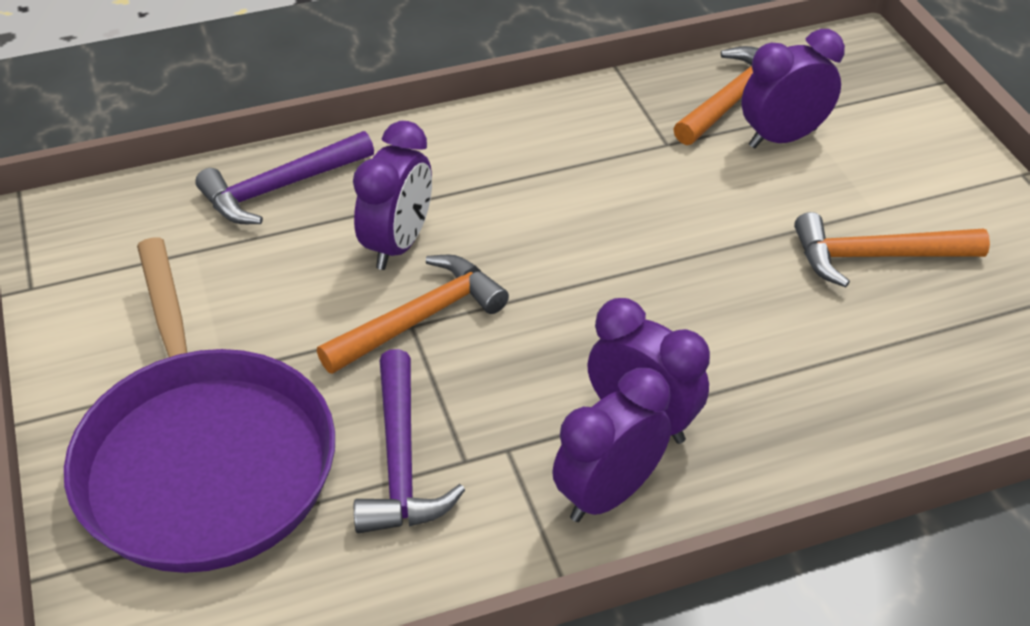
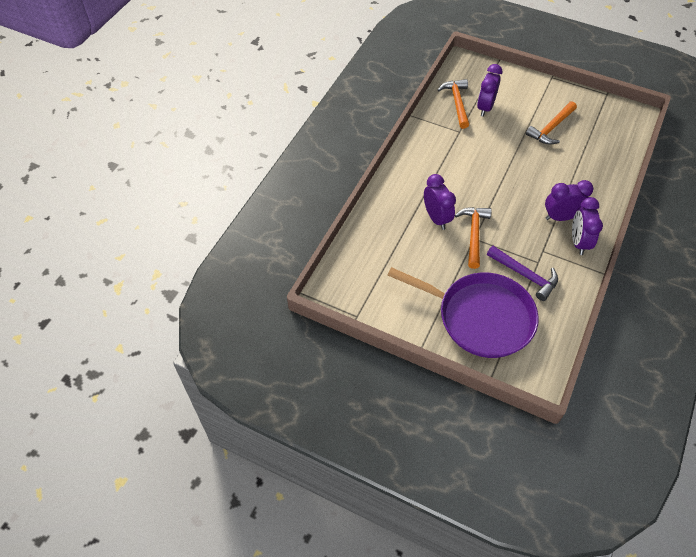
camera: 45 degrees left, 10 degrees up
(279, 188) = (378, 228): purple hammer -> none

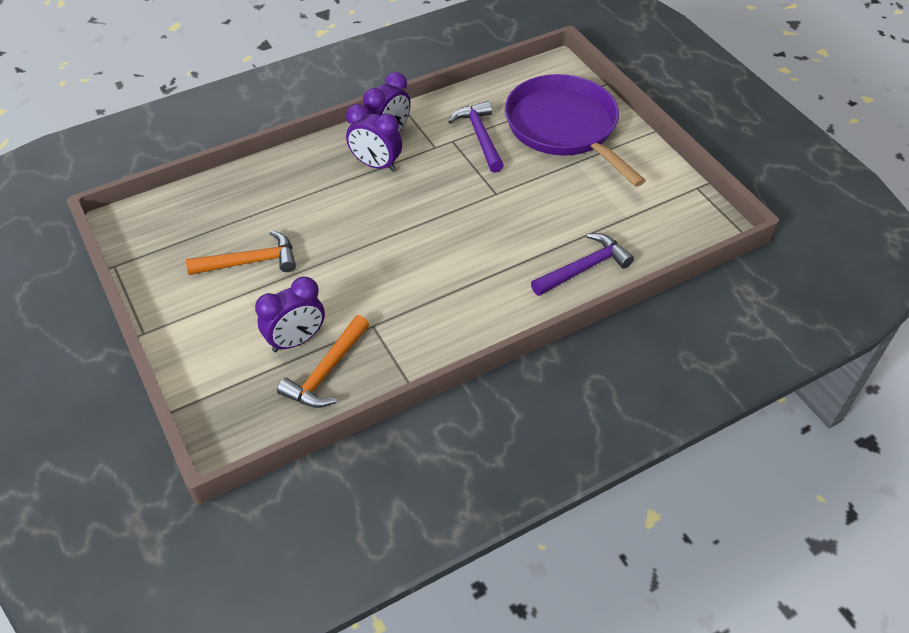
camera: 145 degrees left, 5 degrees down
(384, 217) = (584, 268): none -> purple hammer
(436, 218) = (519, 234): purple clock -> none
(473, 234) = (493, 197): orange hammer -> none

